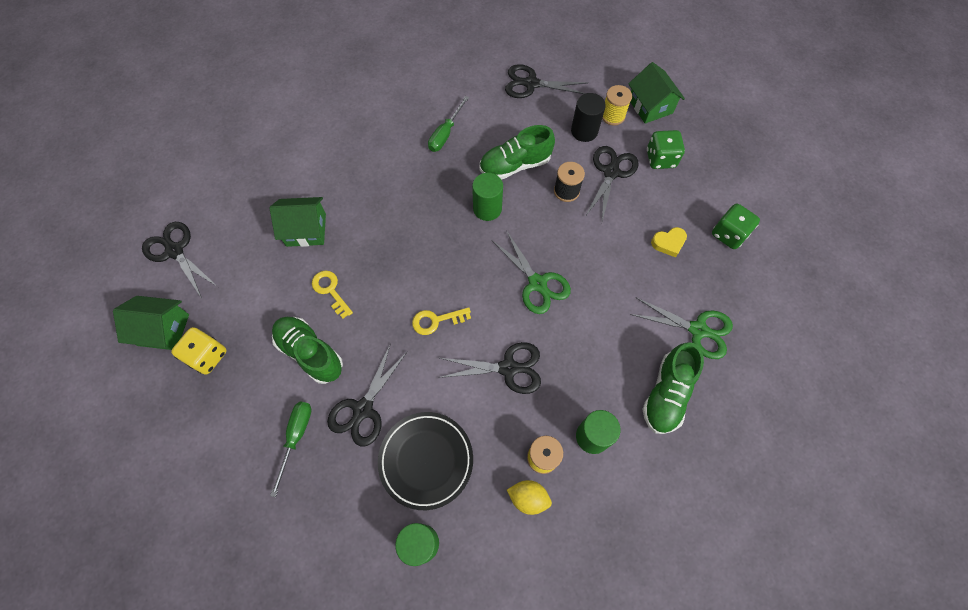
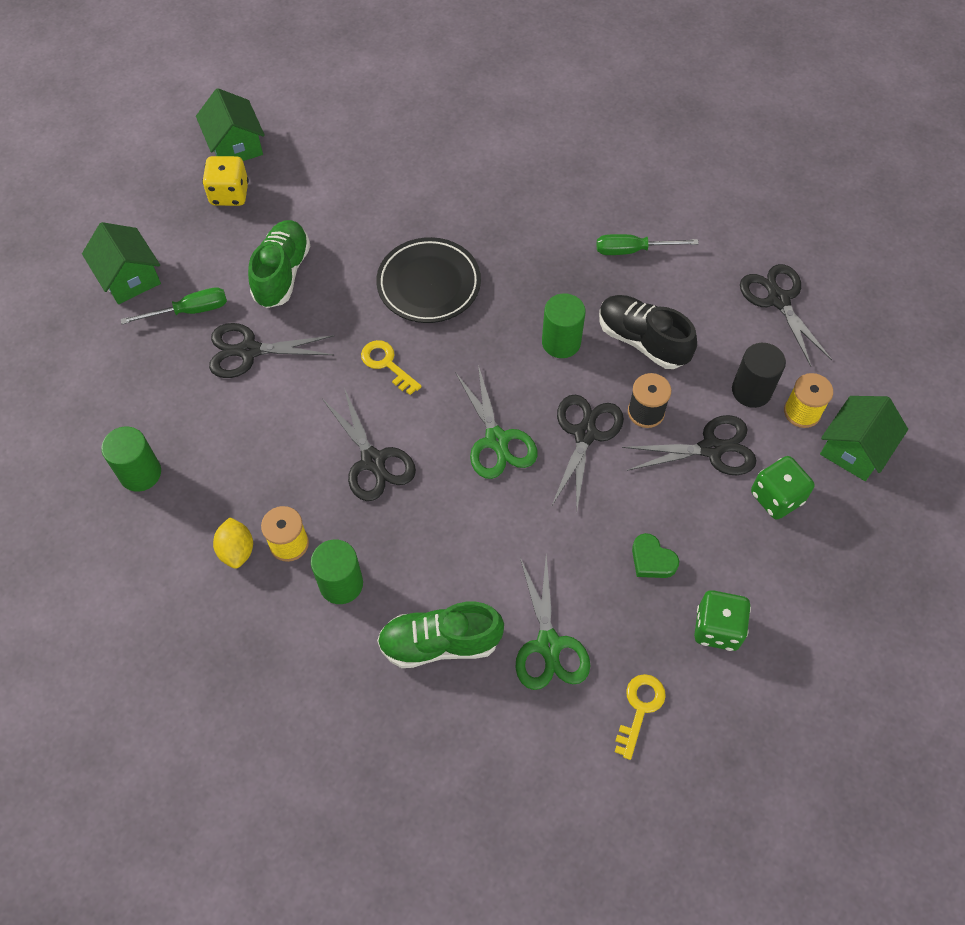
camera: 60 degrees right, 5 degrees down
(174, 251) = (321, 104): black scissors -> black scissors (585, 433)
(306, 230) = (416, 192): green house -> green house (129, 278)
(330, 290) = (361, 252): yellow key -> yellow key (640, 708)
(426, 460) = (226, 434): black plate -> black plate (429, 284)
(515, 165) = (642, 341): green shoe -> black shoe
(537, 283) = (497, 440): green scissors -> green scissors turned 45 degrees counterclockwise
(668, 243) = (652, 560): yellow heart -> green heart

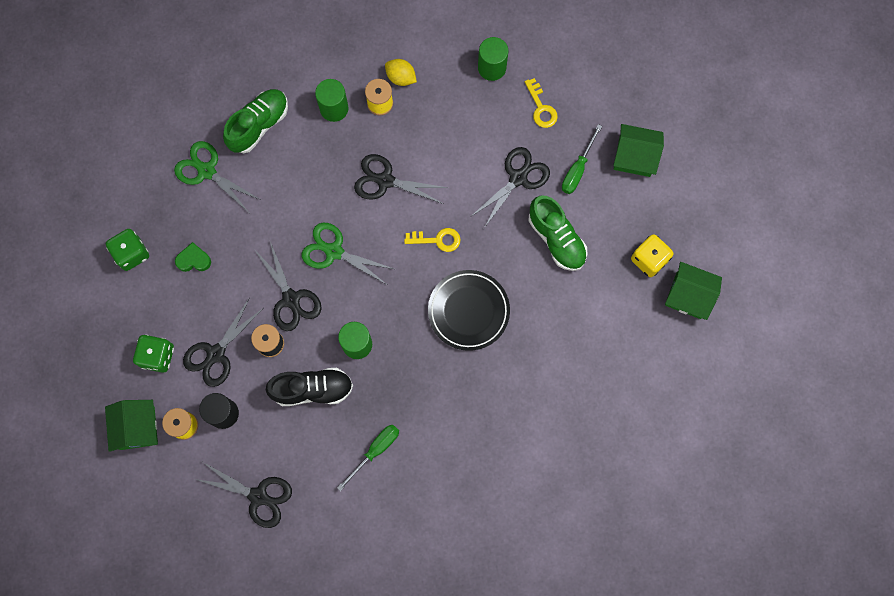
camera: 135 degrees right, 15 degrees up
(640, 708) = (137, 181): yellow key -> yellow key (541, 108)

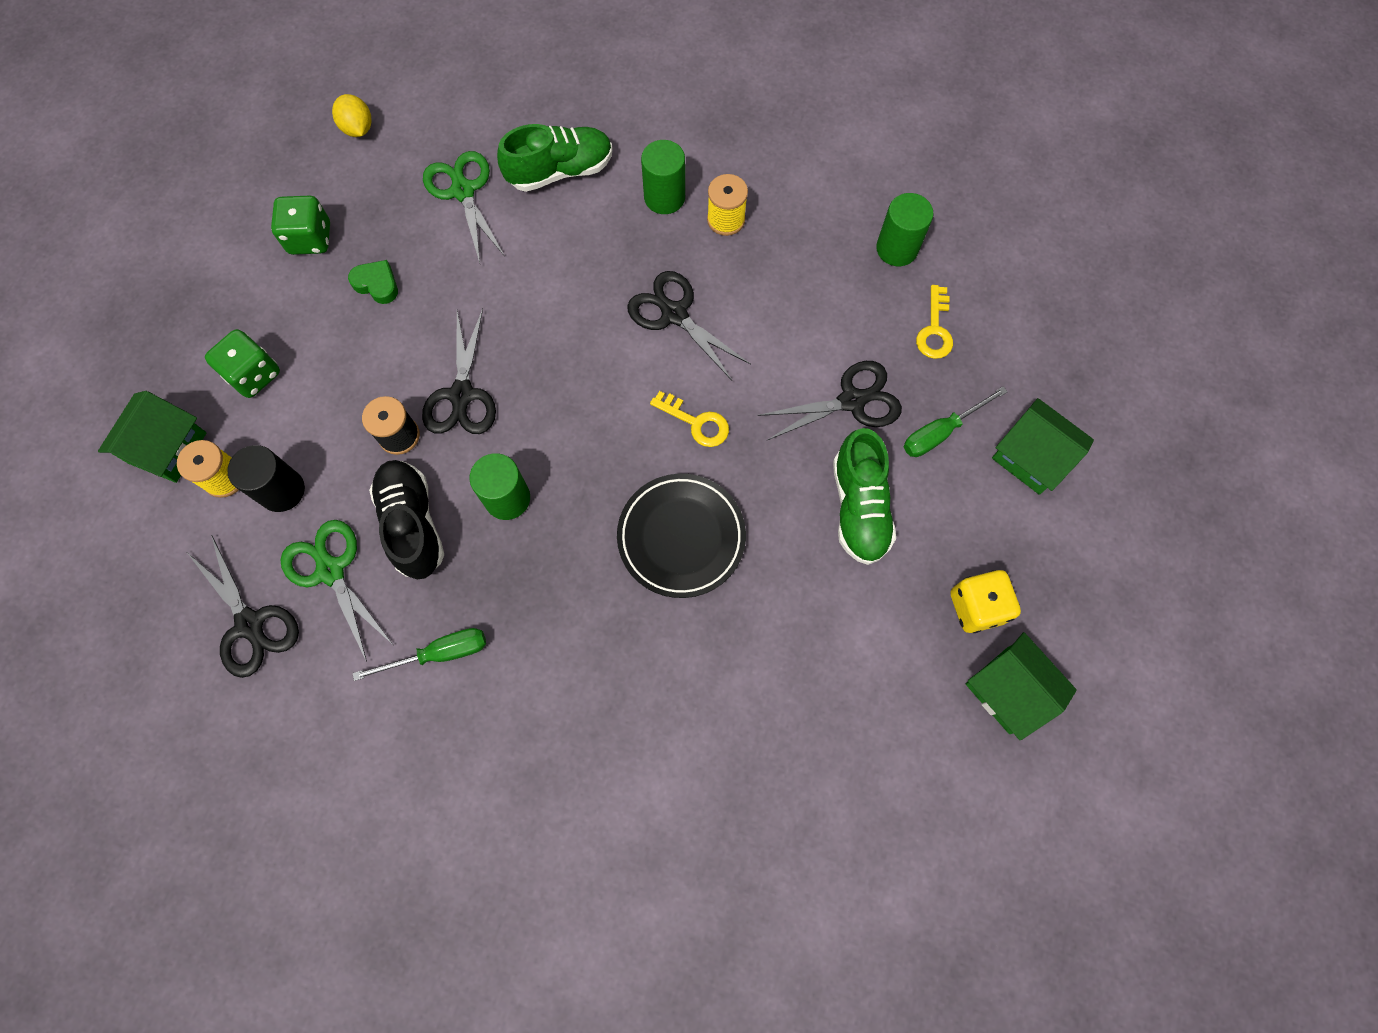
camera: 30 degrees right, 5 degrees down
(216, 354) = (324, 411): black scissors -> none
(312, 389) = (412, 524): black shoe -> black shoe turned 135 degrees counterclockwise
(334, 251) = (553, 365): green scissors -> green scissors (330, 570)
(401, 77) = (771, 203): yellow lemon -> yellow lemon (358, 128)

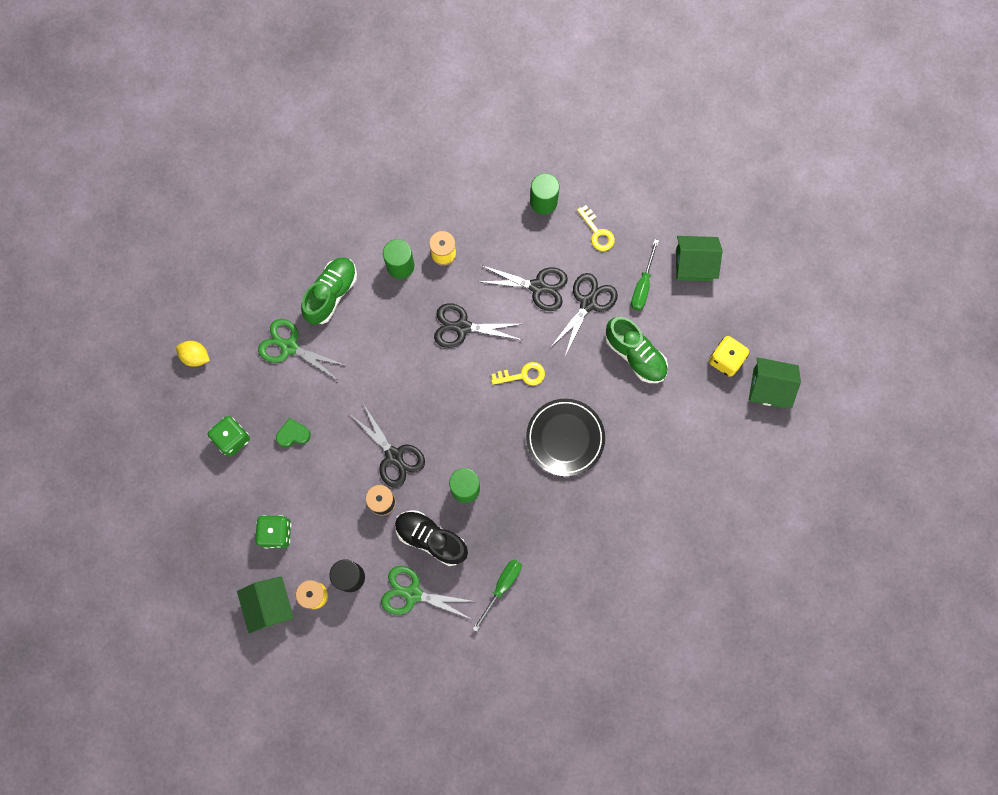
camera: 40 degrees left, 5 degrees up
(250, 624) = (399, 650): black scissors -> black scissors (538, 287)

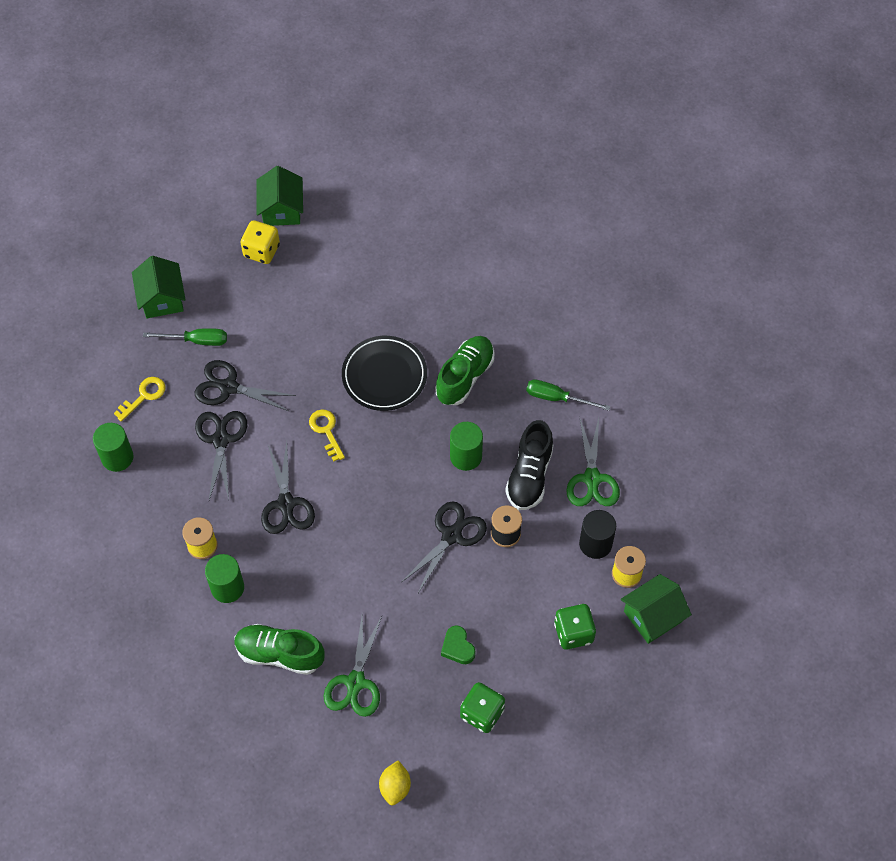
camera: 105 degrees left, 15 degrees down
(635, 355) = (276, 331): green shoe -> green shoe (465, 377)

